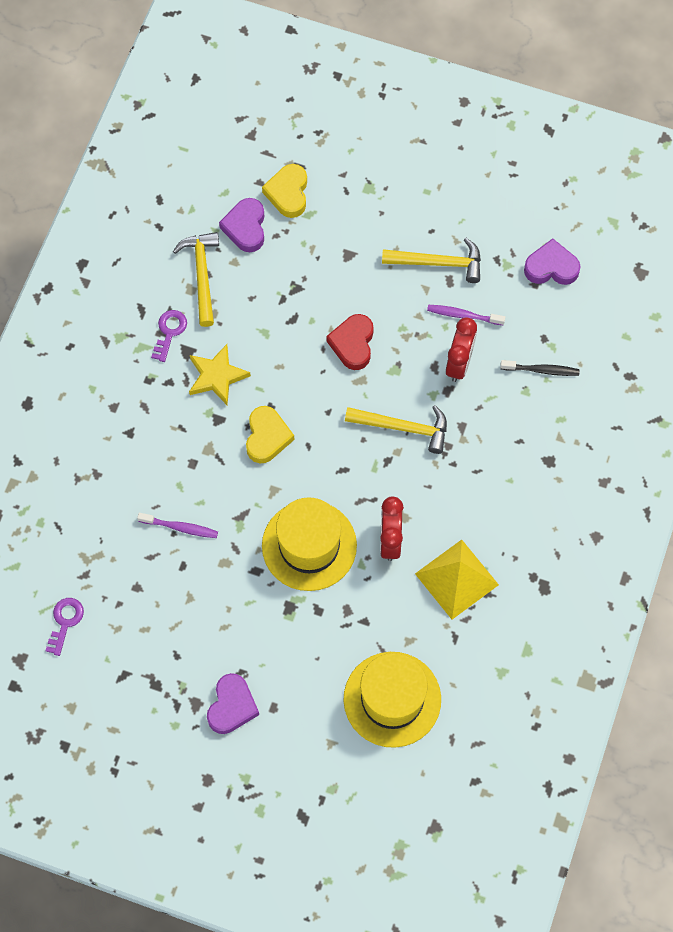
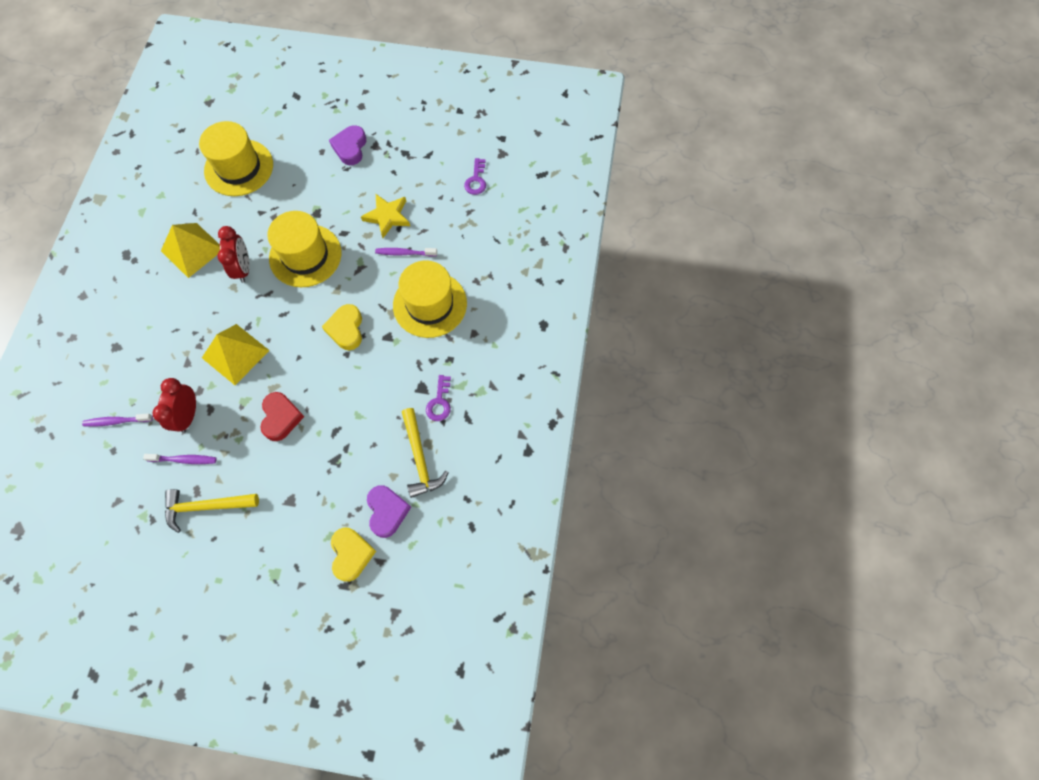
camera: 170 degrees right, 0 degrees up
(160, 452) = (430, 304): none -> yellow hat
(217, 376) = (393, 371): yellow star -> yellow star (387, 217)
(403, 428) = (235, 354): yellow hammer -> yellow pyramid
(541, 370) = (116, 421): black toothbrush -> purple toothbrush
(551, 267) = (101, 520): purple heart -> none

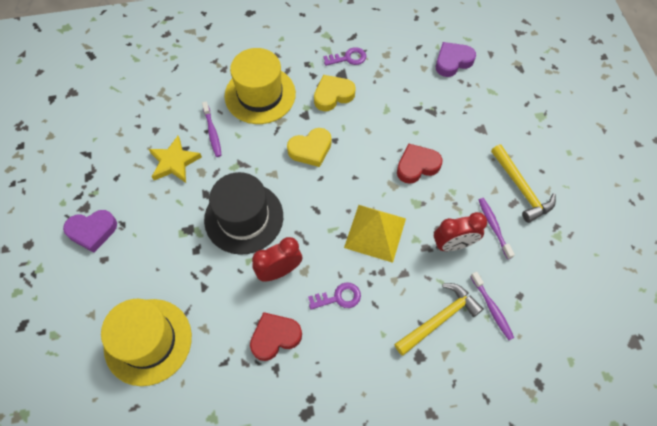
camera: 110 degrees left, 5 degrees down
(192, 250) = (275, 337): yellow pyramid -> red heart
(305, 255) = (244, 218): yellow hat -> black hat
(351, 554) = (496, 72): yellow heart -> yellow heart (333, 95)
(420, 458) = (401, 55): yellow hammer -> yellow hammer (439, 319)
(476, 180) = (110, 103): purple key -> purple key (338, 297)

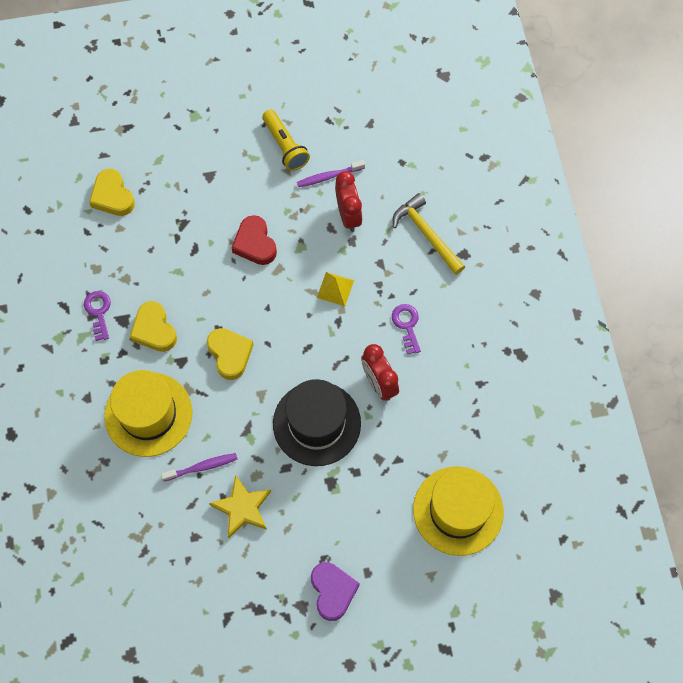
camera: 90 degrees left, 5 degrees up
(275, 337) = (449, 385): red heart -> none
(375, 233) = (335, 289): yellow pyramid -> yellow pyramid, size x0.56
(452, 61) = (112, 196): purple heart -> yellow heart
(492, 308) = (415, 187): purple toothbrush -> none
(521, 188) = (285, 146): yellow hammer -> yellow flashlight

